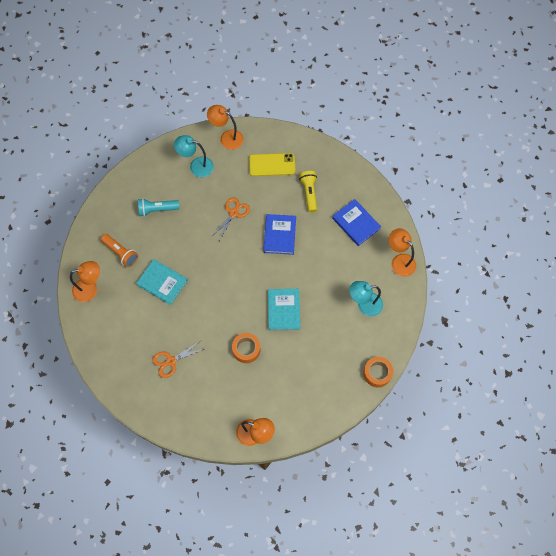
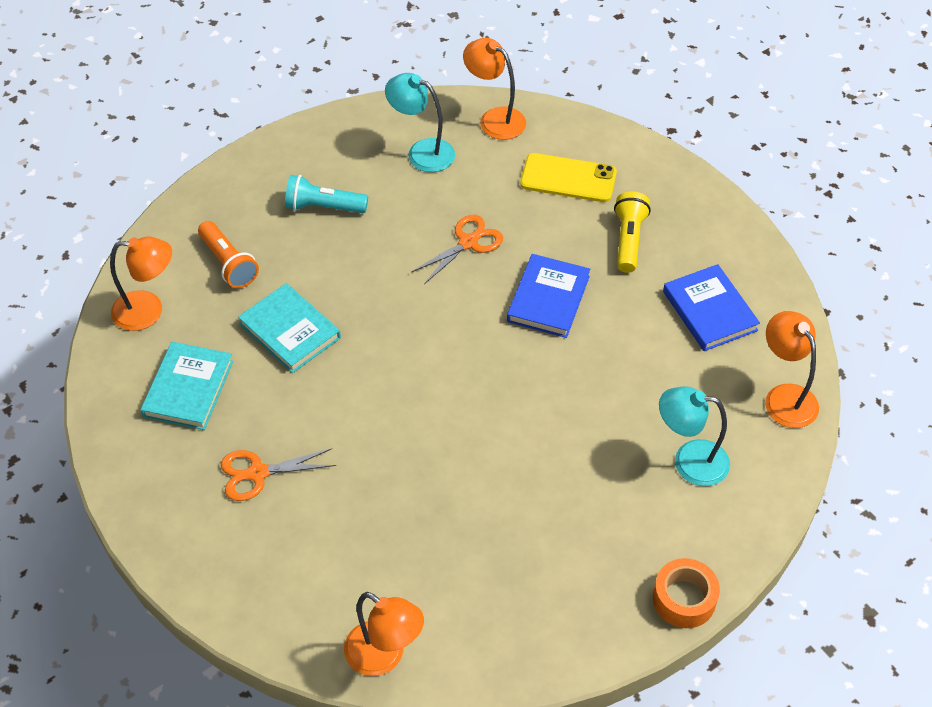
camera: 15 degrees right, 15 degrees down
(246, 349) = (417, 487): orange tape -> none
(283, 310) = (517, 433): turquoise book -> turquoise book (188, 389)

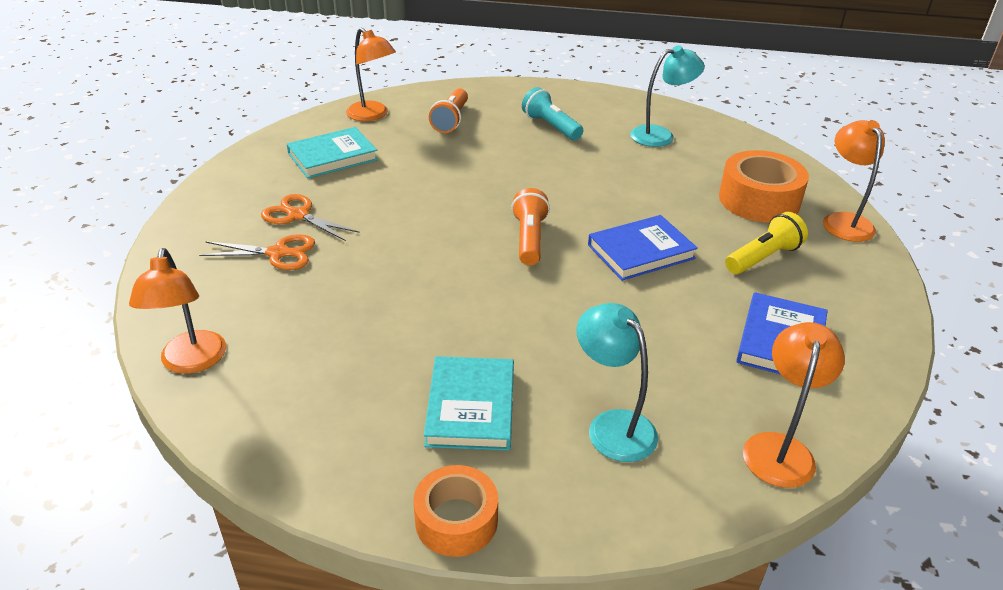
camera: 45 degrees right, 15 degrees down
(290, 331) = (433, 166): turquoise book -> turquoise book (471, 407)
(422, 152) = (660, 135): turquoise lamp -> turquoise lamp turned 90 degrees clockwise
(461, 349) = (529, 239): none -> orange flashlight
(468, 242) = (624, 191): orange scissors -> orange scissors (277, 253)
(494, 119) = (742, 145): orange lamp -> orange lamp (843, 221)
(568, 178) = (759, 200): yellow phone -> orange tape

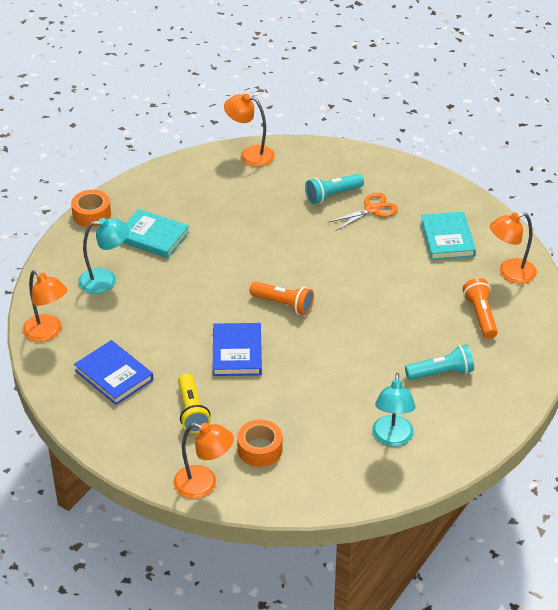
camera: 115 degrees right, 5 degrees up
(277, 253) = (332, 195): orange scissors -> turquoise flashlight
(451, 120) = (480, 315): orange flashlight -> orange flashlight turned 45 degrees clockwise
(759, 200) = (260, 449): orange tape -> orange tape, size x0.66

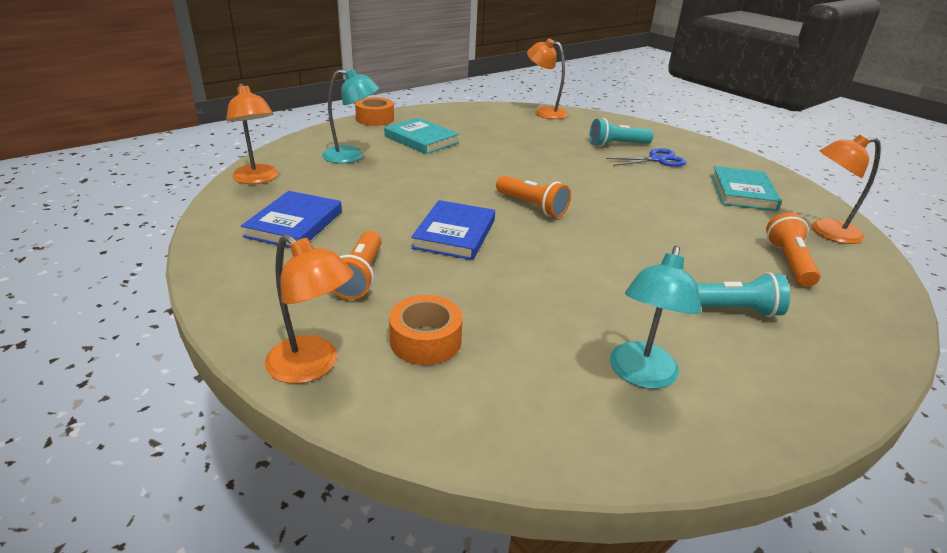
camera: 15 degrees right, 10 degrees down
(114, 375) = (294, 224): blue book -> blue book turned 45 degrees clockwise
(192, 411) = (360, 277): yellow flashlight -> orange flashlight
(372, 210) = (657, 160): orange scissors -> blue scissors

